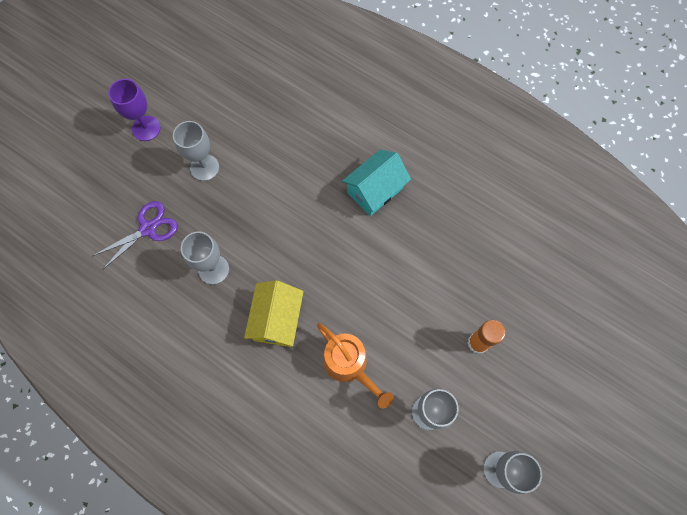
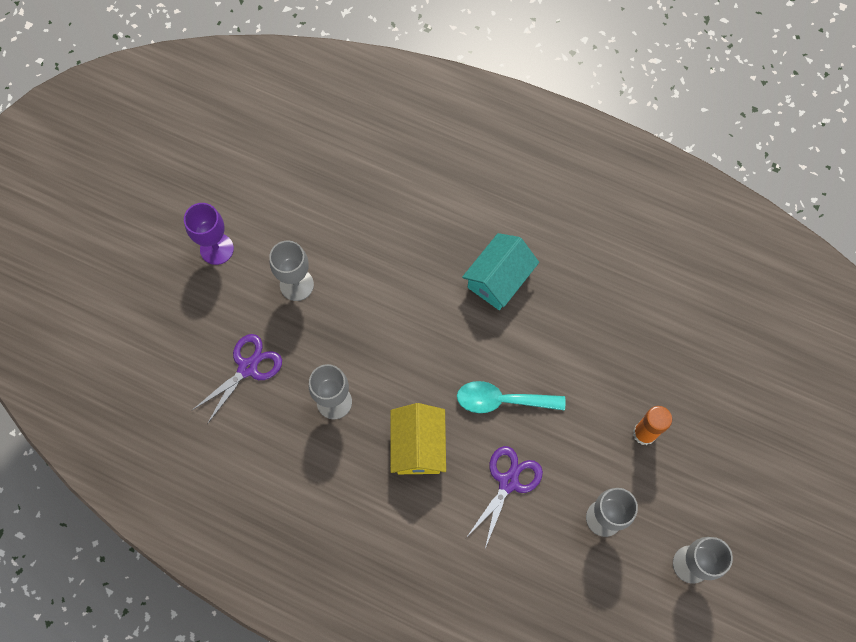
camera: 10 degrees left, 0 degrees up
(349, 365) = (508, 482): orange watering can -> purple scissors
(357, 293) = (502, 400): none -> turquoise spoon

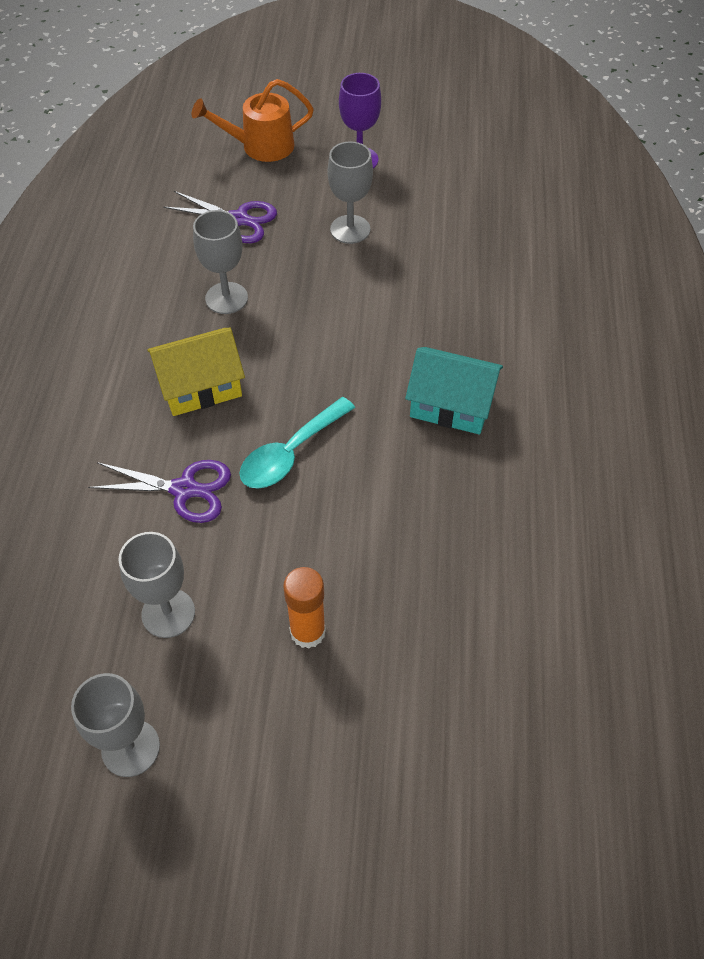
camera: 70 degrees right, 15 degrees down
(163, 322) = (261, 146): none -> orange watering can
(502, 400) = (290, 453): turquoise spoon -> turquoise spoon turned 120 degrees counterclockwise

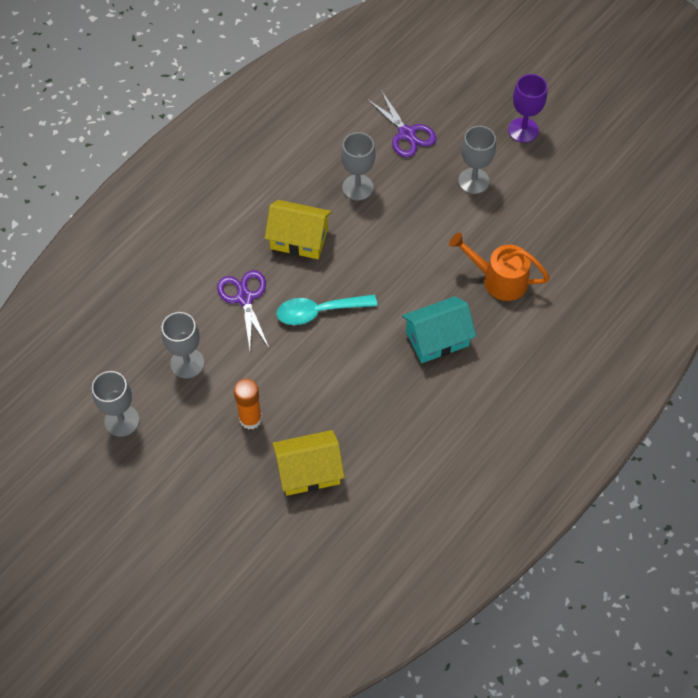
camera: 35 degrees right, 5 degrees up
(184, 489) = (245, 298): purple scissors -> purple scissors turned 150 degrees counterclockwise
(261, 146) = (464, 84): orange watering can -> orange watering can (499, 279)
(434, 649) = (309, 471): none -> yellow house
(451, 405) = (437, 339): turquoise house -> turquoise house turned 75 degrees counterclockwise

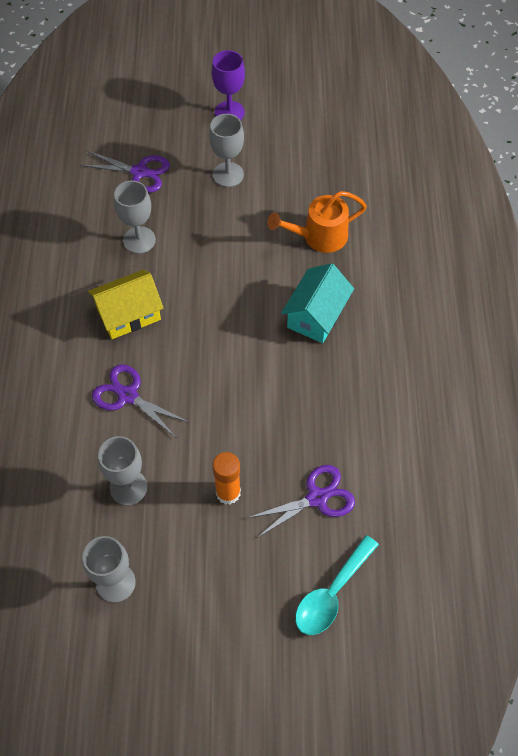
camera: 40 degrees left, 0 degrees up
(309, 471) = (317, 498): yellow house -> purple scissors
(319, 312) = (201, 362): turquoise spoon -> turquoise spoon (331, 593)

